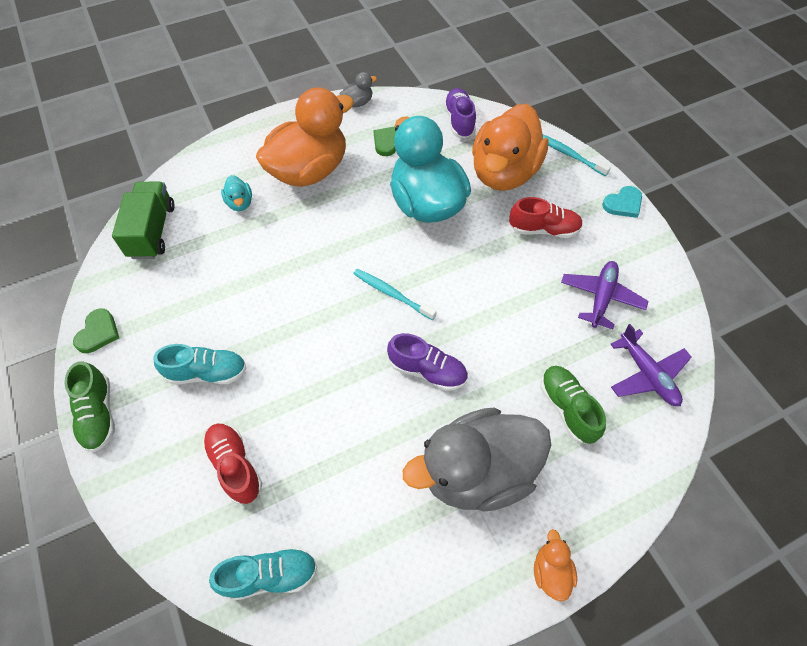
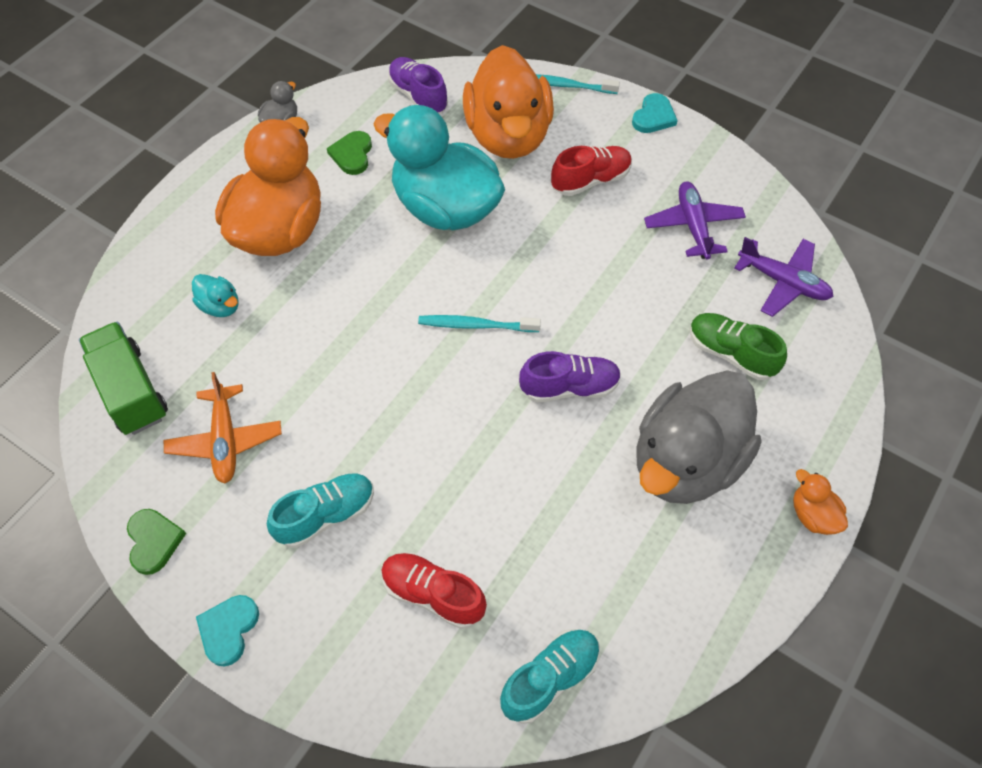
camera: 30 degrees left, 0 degrees up
(98, 414) = (228, 629): green shoe -> turquoise heart
(183, 290) = (225, 440): none -> orange plane

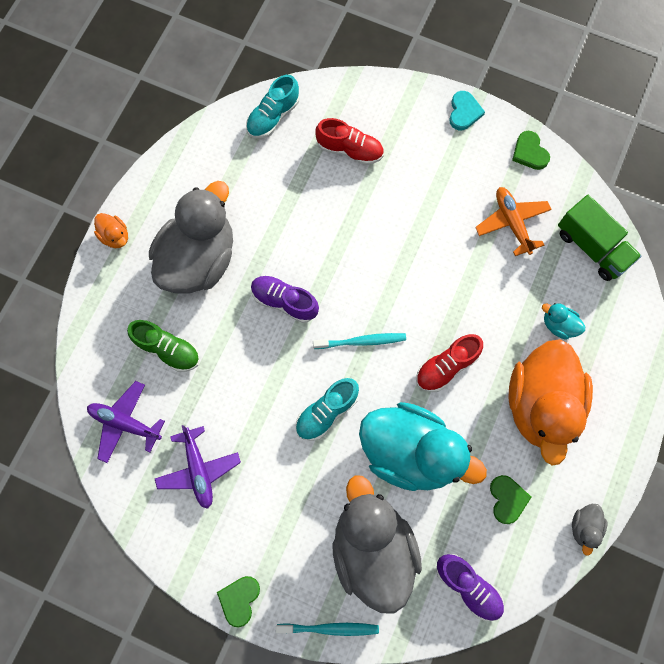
camera: 170 degrees right, 15 degrees up
(326, 515) = (428, 185): turquoise shoe -> turquoise shoe (326, 412)
(508, 136) = (372, 548): orange duck -> grey duck
(569, 387) = (284, 301): purple shoe -> purple shoe turned 45 degrees clockwise
(590, 180) = (290, 506): red shoe -> red shoe (446, 366)
(653, 116) = (239, 599): turquoise heart -> green heart

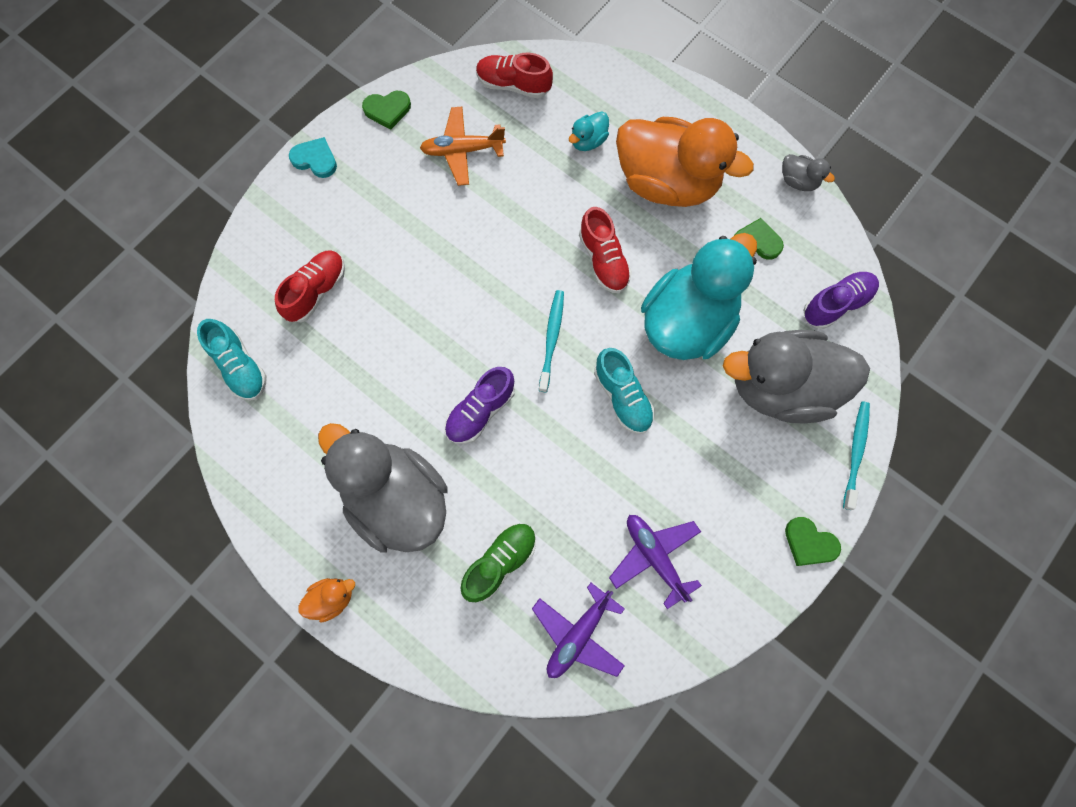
camera: 75 degrees left, 0 degrees up
(198, 469) = (654, 556): purple plane -> purple plane turned 120 degrees counterclockwise
(592, 247) = (513, 85): green truck -> red shoe

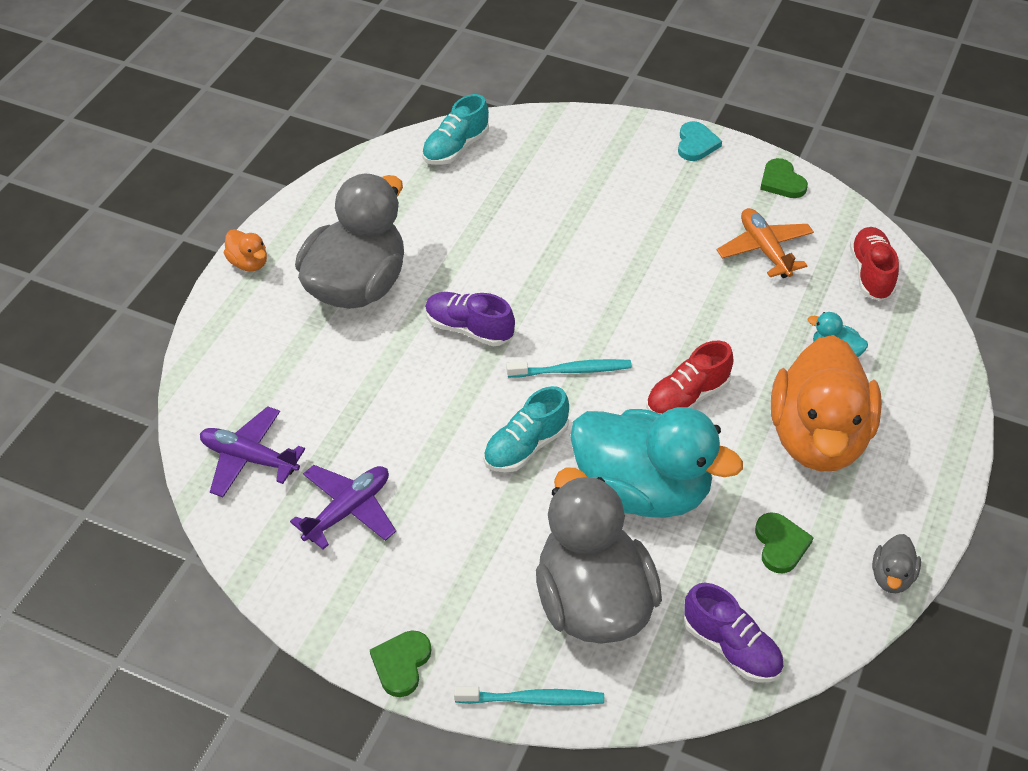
camera: 75 degrees right, 25 degrees down
(316, 291) = (553, 179): red shoe -> none
(500, 562) = (311, 379): green shoe -> none

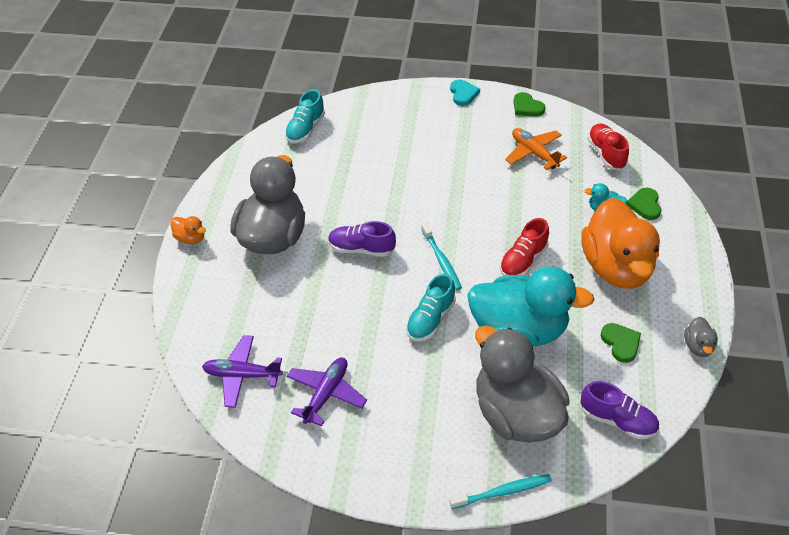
camera: 15 degrees left, 0 degrees up
(401, 664) = (404, 492): green heart -> green heart (645, 205)
(572, 370) = (441, 260): turquoise toothbrush -> turquoise toothbrush turned 90 degrees clockwise

